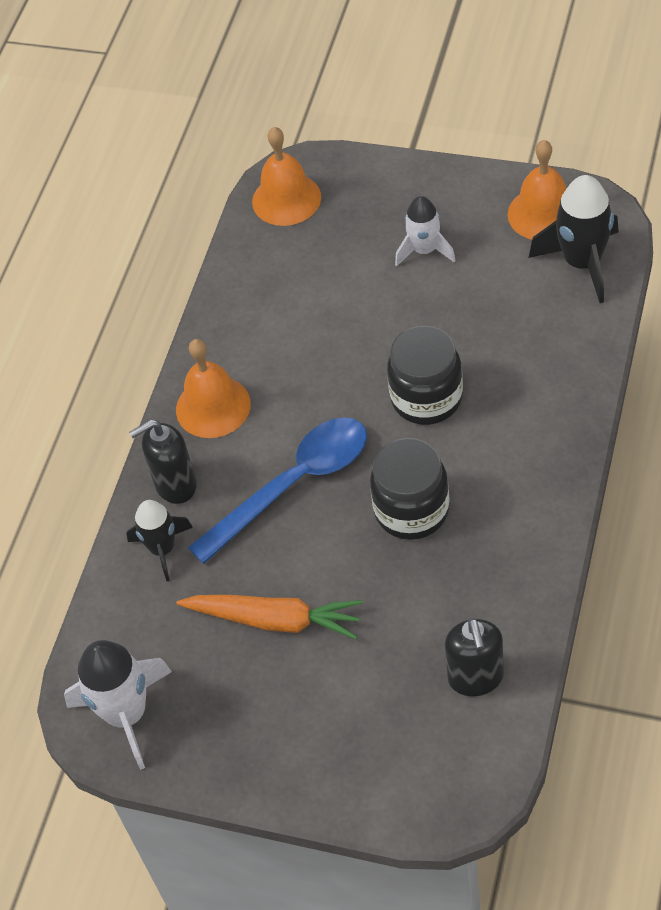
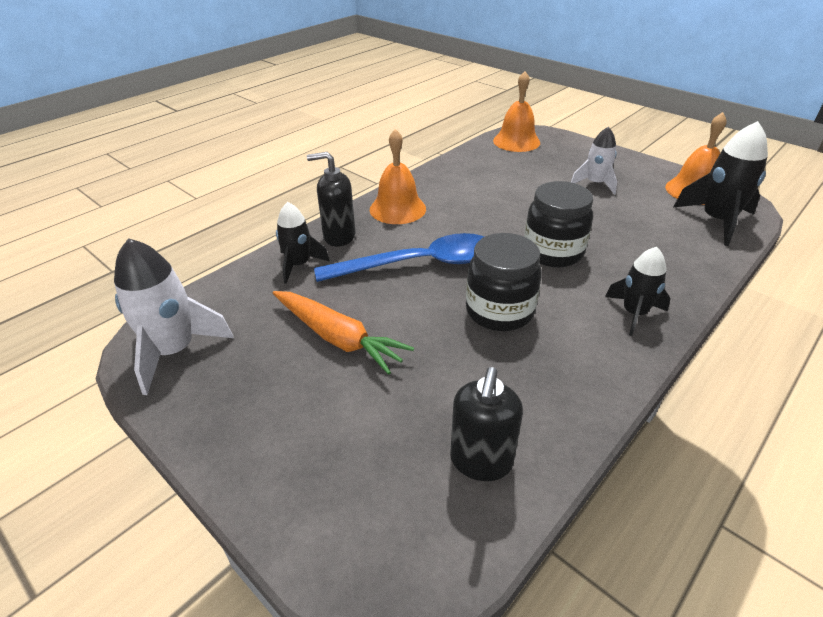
camera: 20 degrees right, 15 degrees down
(540, 451) = (634, 313): none -> black rocket

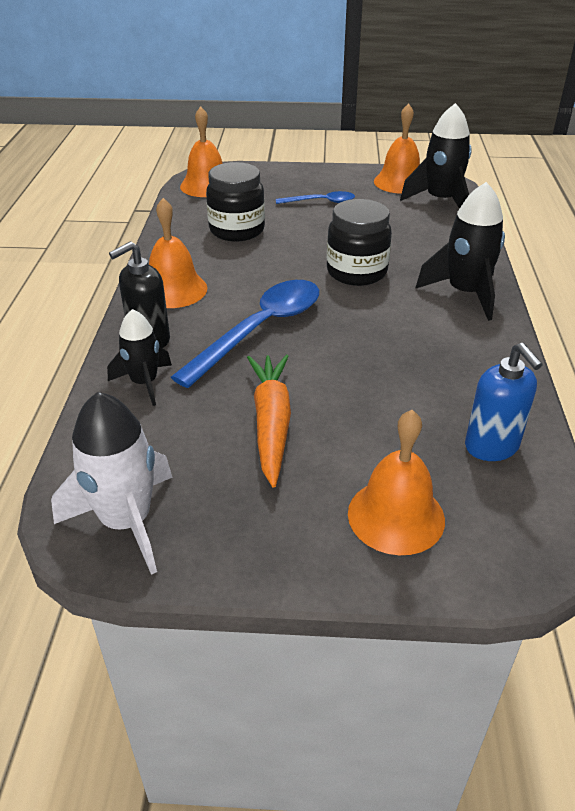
camera: 40 degrees left, 0 degrees up
(329, 464) = (396, 516): none -> orange bell
(337, 337) = (271, 424): orange carrot -> orange carrot turned 90 degrees counterclockwise
(481, 461) = (492, 446): black soap dispenser -> blue soap dispenser
(499, 311) = (374, 337): black jar -> black jar (237, 230)
(595, 184) = (321, 202): white rocket -> blue spoon
(634, 313) = (465, 293): black rocket -> black rocket, size x1.56

